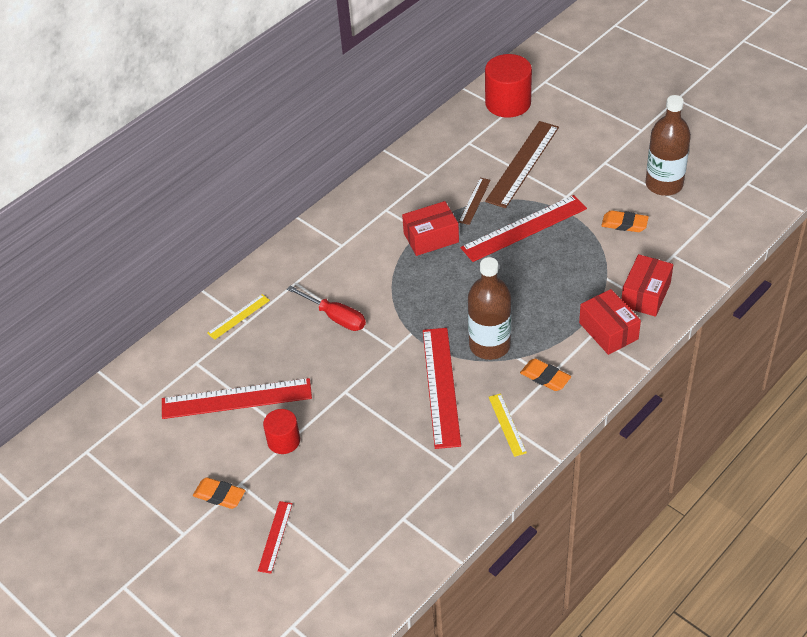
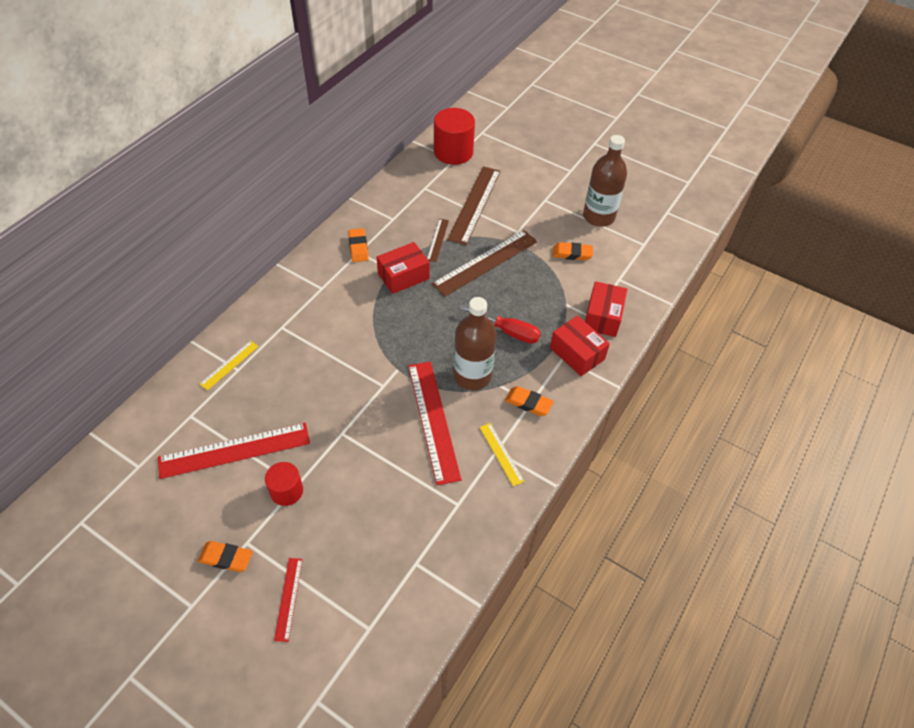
camera: 15 degrees left, 5 degrees up
(335, 317) = (324, 359): red screwdriver -> red screwdriver (509, 332)
(386, 204) = (358, 247): none -> orange eraser
(524, 228) = (485, 262): red ruler -> brown ruler

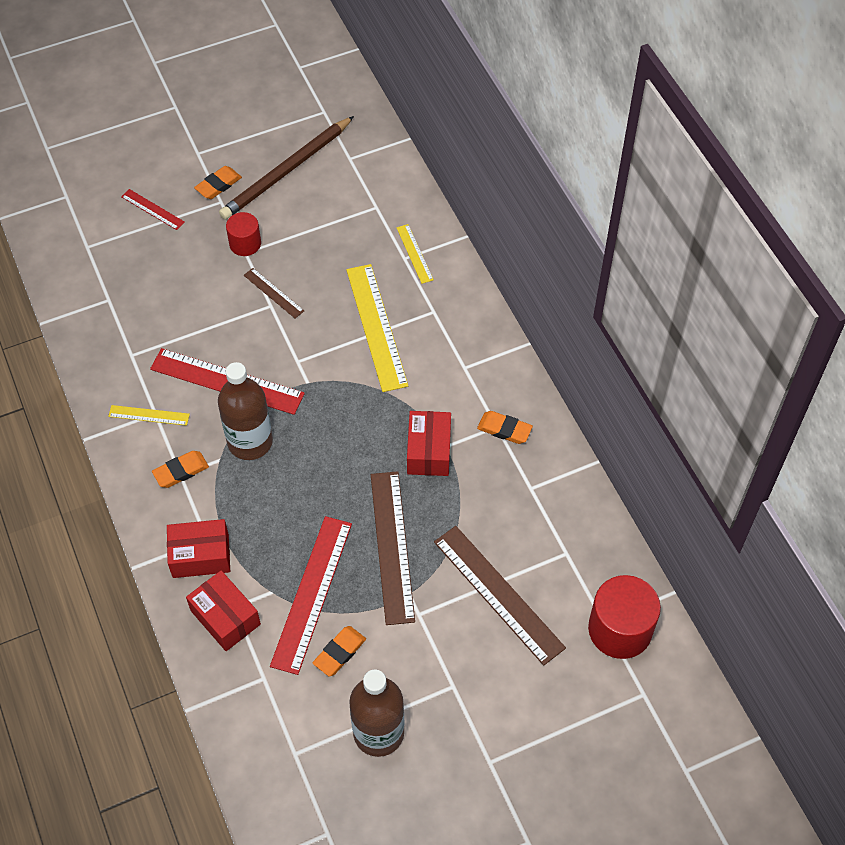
camera: 125 degrees right, 5 degrees up
(179, 509) = (286, 171): none -> brown pencil
(234, 450) = (314, 224): red ruler -> red ruler (311, 593)
(318, 354) = (376, 327): none -> yellow ruler
(438, 240) = (462, 516): brown ruler -> brown ruler (273, 293)
(509, 332) = (277, 508): red screwdriver -> none

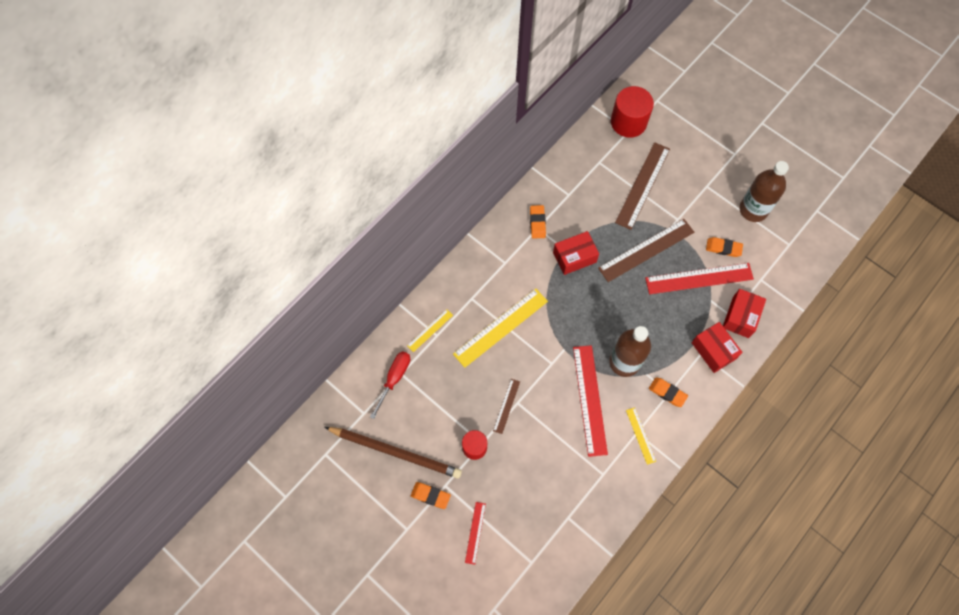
camera: 115 degrees left, 10 degrees up
(373, 199) = (394, 379): none -> red screwdriver

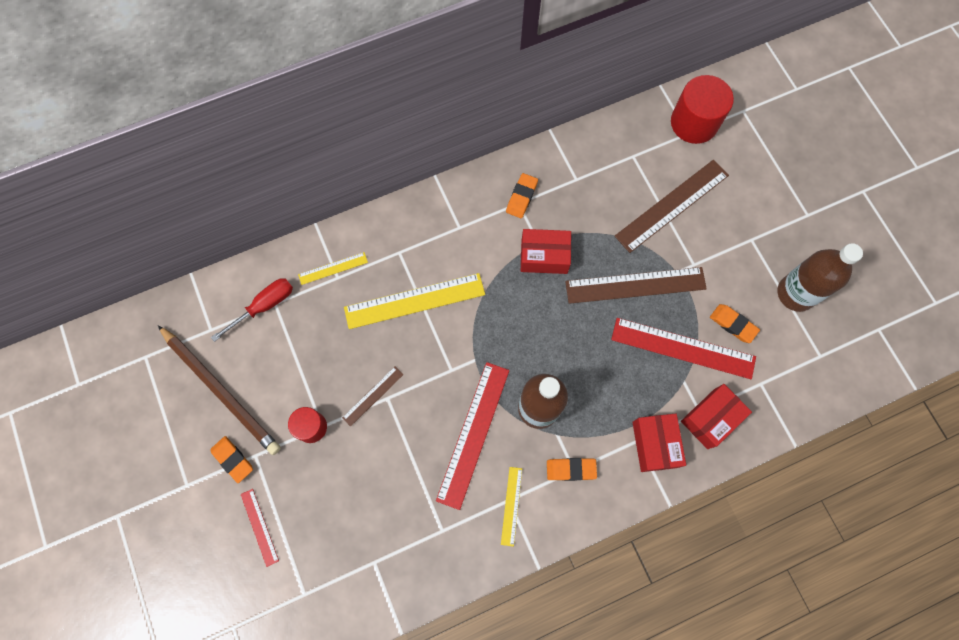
camera: 25 degrees right, 5 degrees up
(475, 532) = (259, 527): red ruler -> red ruler turned 60 degrees counterclockwise
(667, 393) = (571, 469): orange eraser -> orange eraser turned 60 degrees counterclockwise

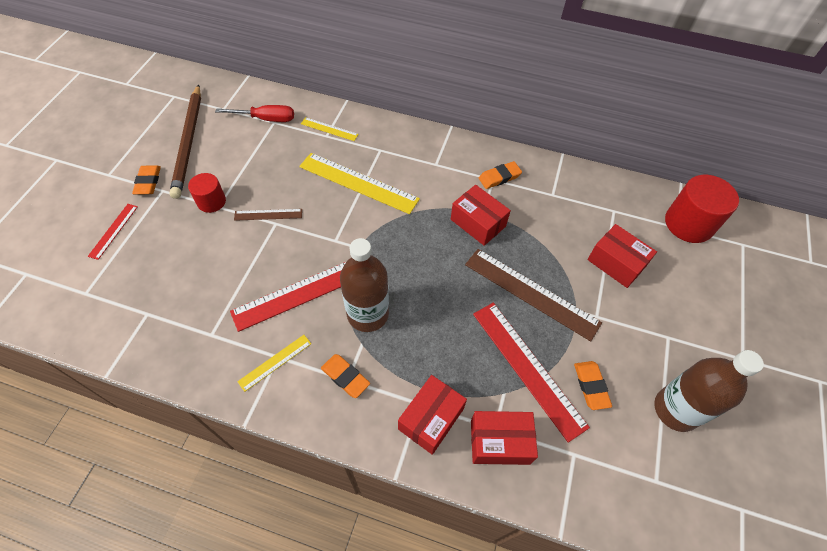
camera: 40 degrees right, 15 degrees down
(672, 205) = (616, 263): brown ruler -> red box

